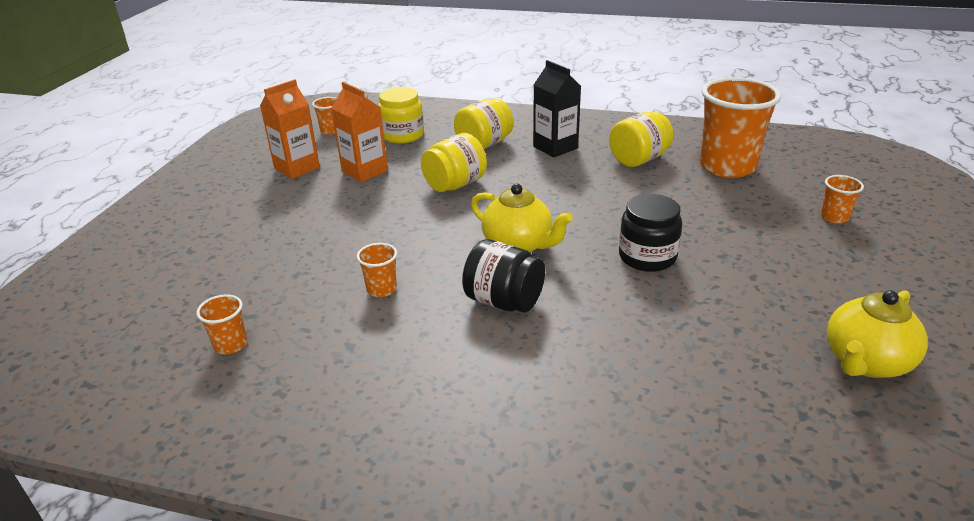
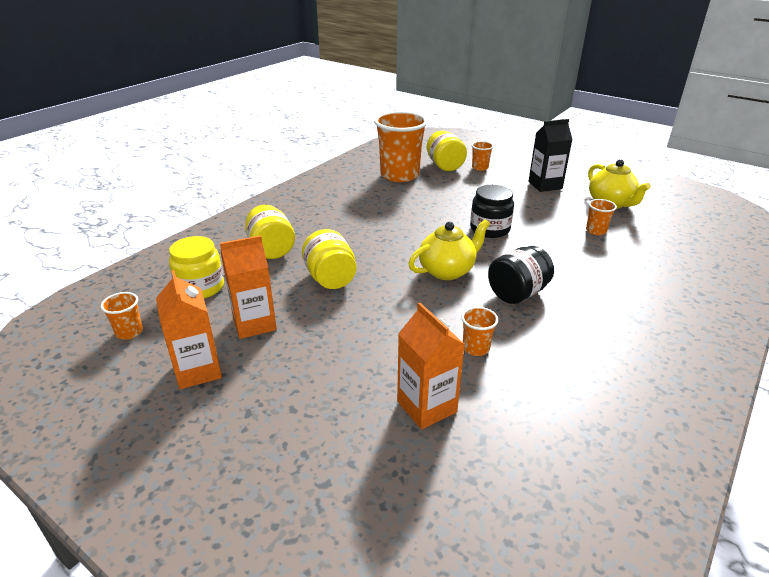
camera: 70 degrees left, 0 degrees up
(230, 345) = (527, 457): orange cup -> orange cup (596, 231)
(284, 277) = (426, 406): none -> orange carton
(555, 147) = (311, 221): black carton -> black carton (545, 185)
(639, 159) = (363, 197): yellow jar -> yellow jar (444, 166)

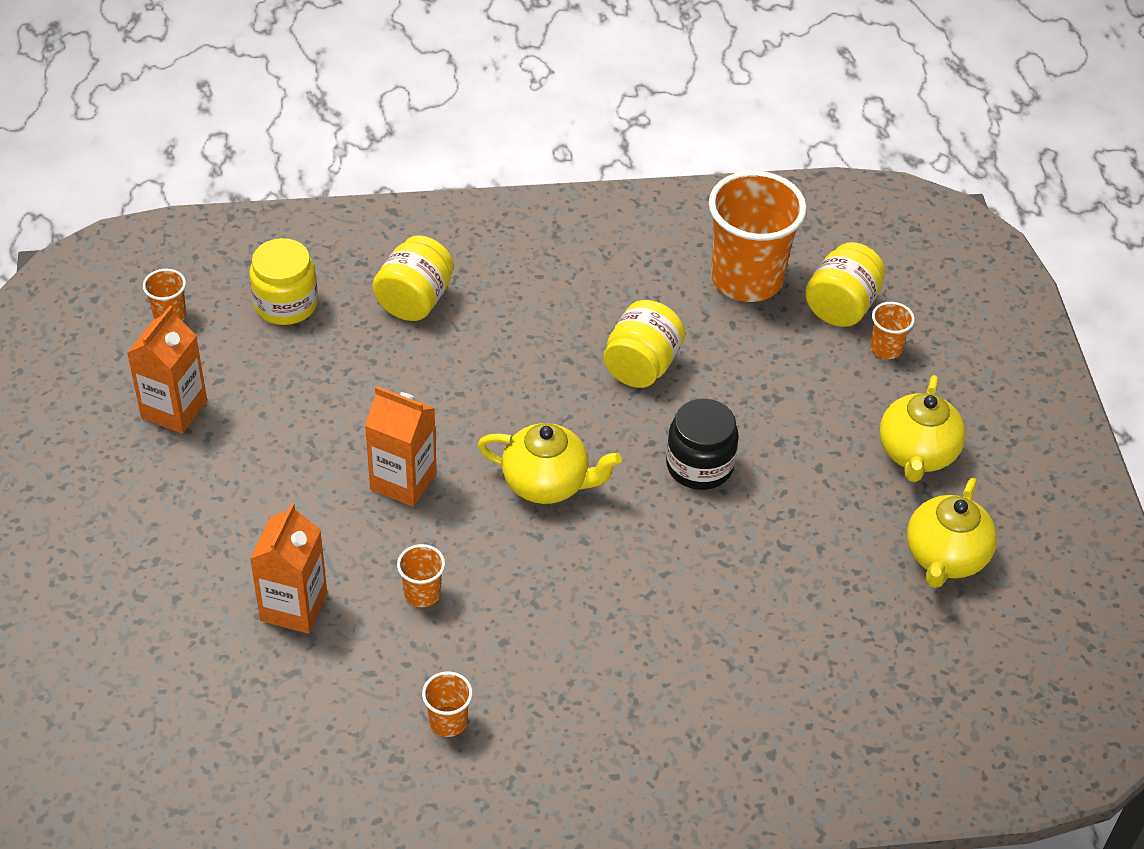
camera: 45 degrees right, 15 degrees up
(254, 324) = (276, 394): orange carton -> orange carton (403, 481)
(330, 278) = (416, 393): yellow jar -> yellow jar (641, 366)
(517, 293) = (569, 574): black jar -> none
(545, 185) = (916, 454): black carton -> yellow teapot
(596, 231) = (828, 578): orange cup -> orange cup (448, 722)

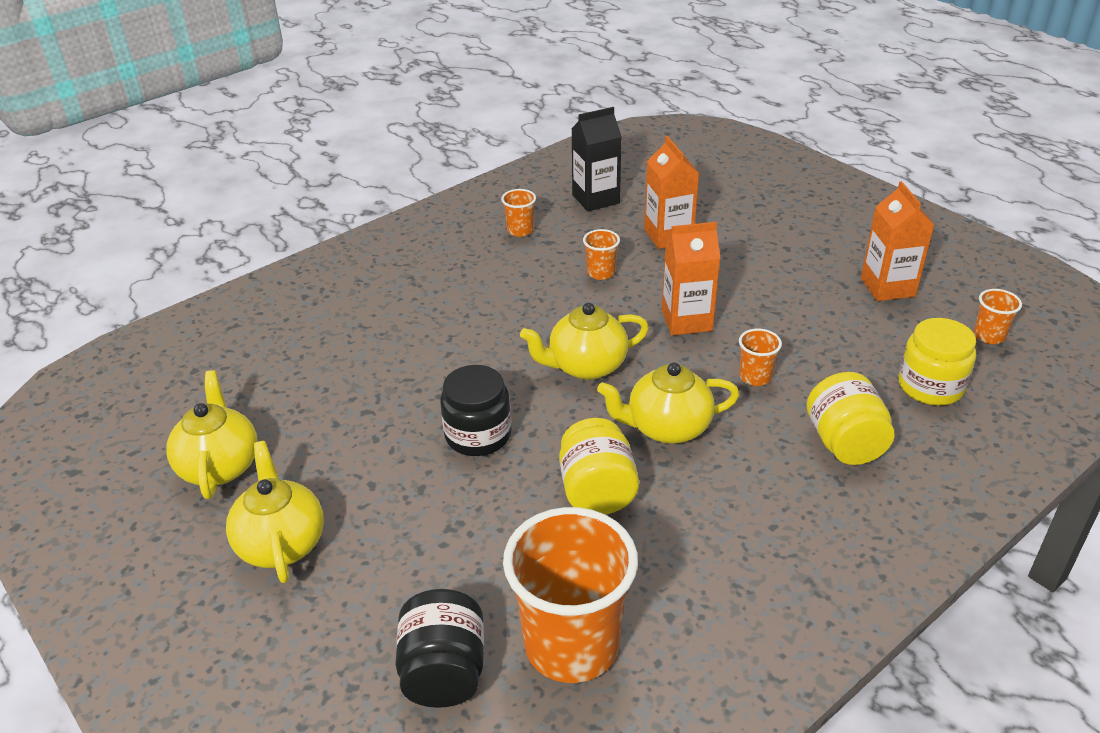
camera: 150 degrees right, 10 degrees down
(307, 726) = (595, 199): none -> black carton
(536, 386) = (667, 427): none -> yellow teapot
(841, 306) = (444, 672): yellow jar -> black jar
(886, 348) = (365, 644): orange cup -> orange cup (755, 377)

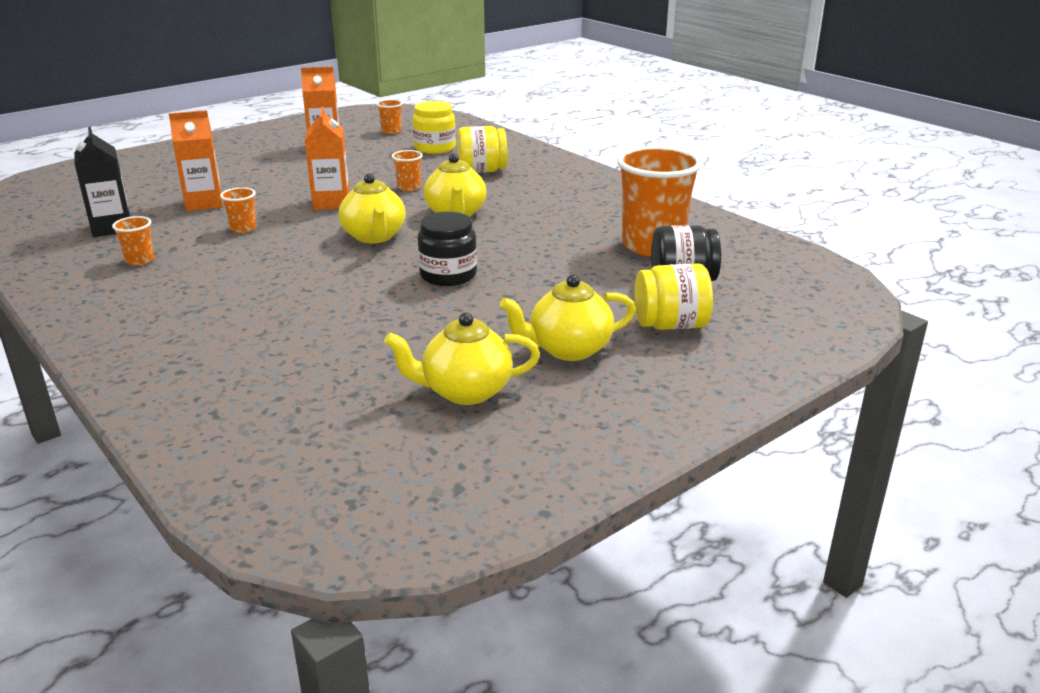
camera: 90 degrees left, 10 degrees down
(597, 491) = (517, 236): yellow jar -> yellow jar (670, 325)

